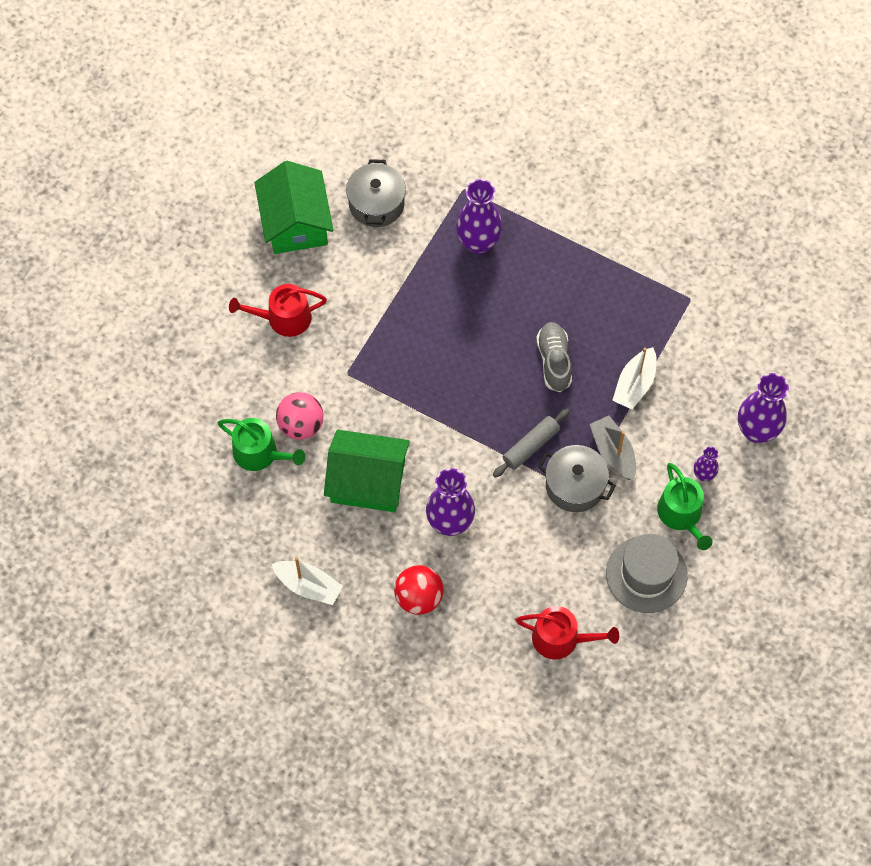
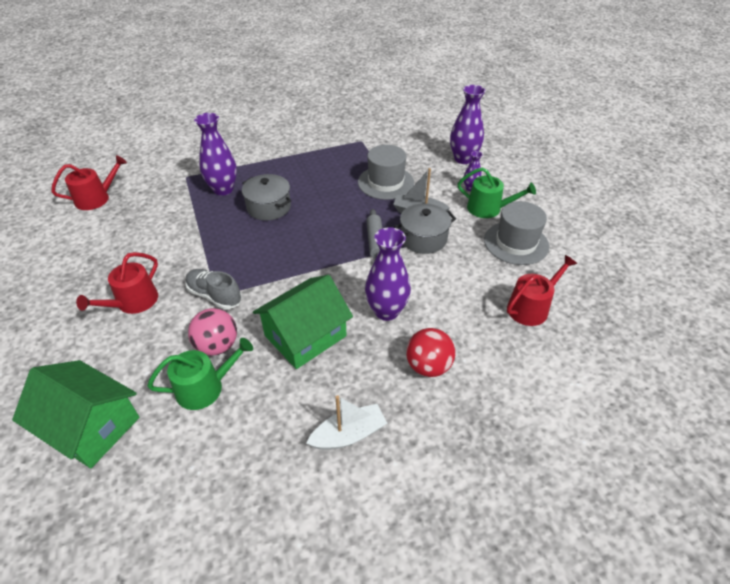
camera: 50 degrees left, 20 degrees down
(296, 222) = (87, 254): green house -> green house (91, 426)
(361, 146) = (96, 198): none -> red watering can
(376, 204) = (137, 213): grey pot -> grey pot (269, 207)
(554, 361) = (333, 202): grey shoe -> grey shoe (215, 296)
(634, 384) = (386, 182): white boat -> grey hat

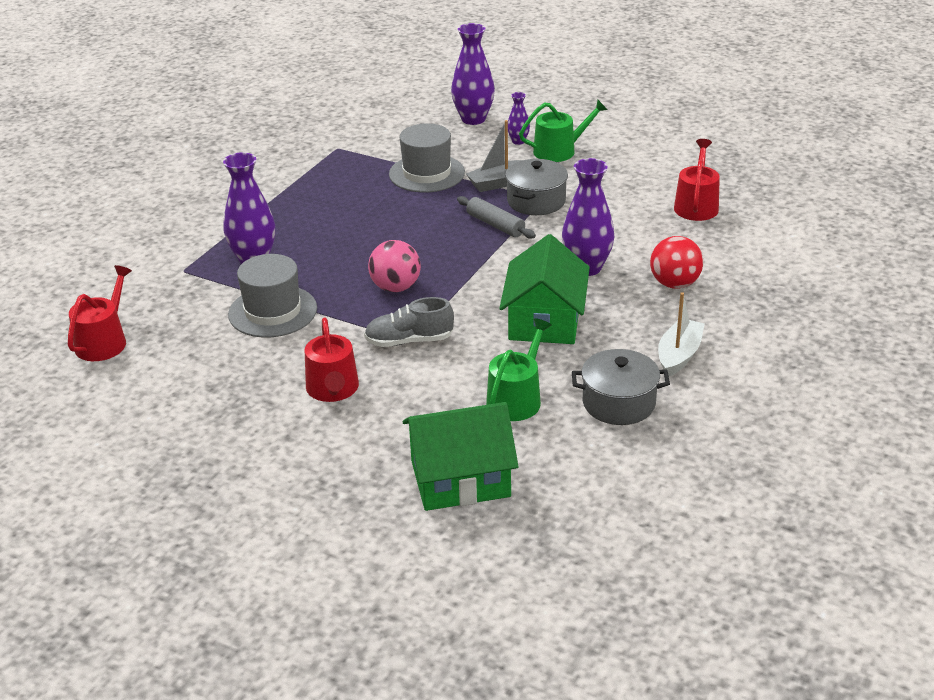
camera: 40 degrees left, 10 degrees down
(217, 346) = (477, 370): pink ball -> pink ball (395, 287)
(269, 207) = (337, 250): grey pot -> grey pot (618, 403)
(516, 243) = (621, 166): grey hat -> grey hat (273, 311)

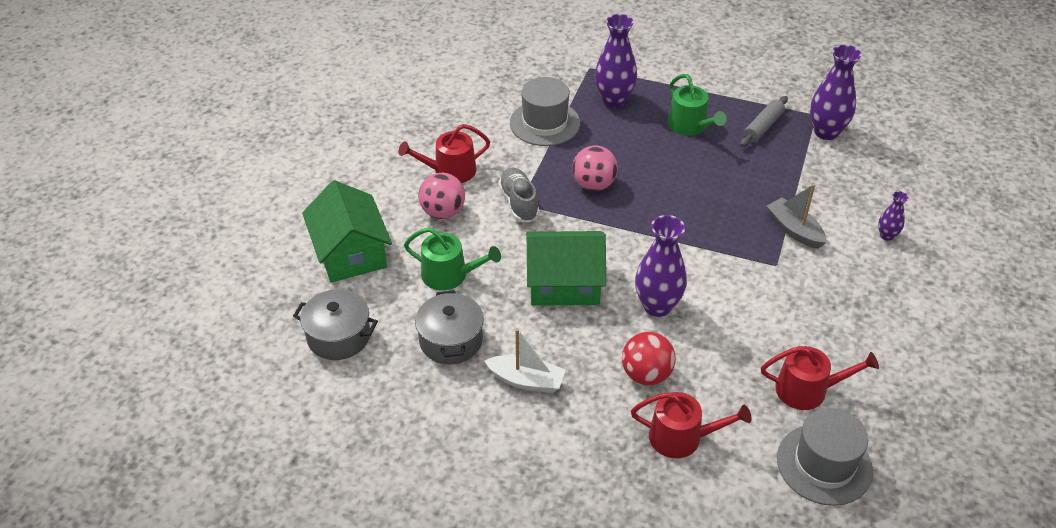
camera: 80 degrees right, 10 degrees up
(104, 341) = (492, 52): red watering can -> red watering can (682, 437)
(407, 399) = (443, 212): none -> pink ball
(427, 173) = (792, 178): grey hat -> grey hat (824, 464)
(473, 119) = (919, 197): purple vase -> purple vase (826, 132)
(495, 225) = (714, 235): grey rolling pin -> grey rolling pin (763, 127)
(536, 201) = (769, 260): grey pot -> grey pot (338, 336)
(559, 151) = (881, 269): green watering can -> green watering can (690, 126)

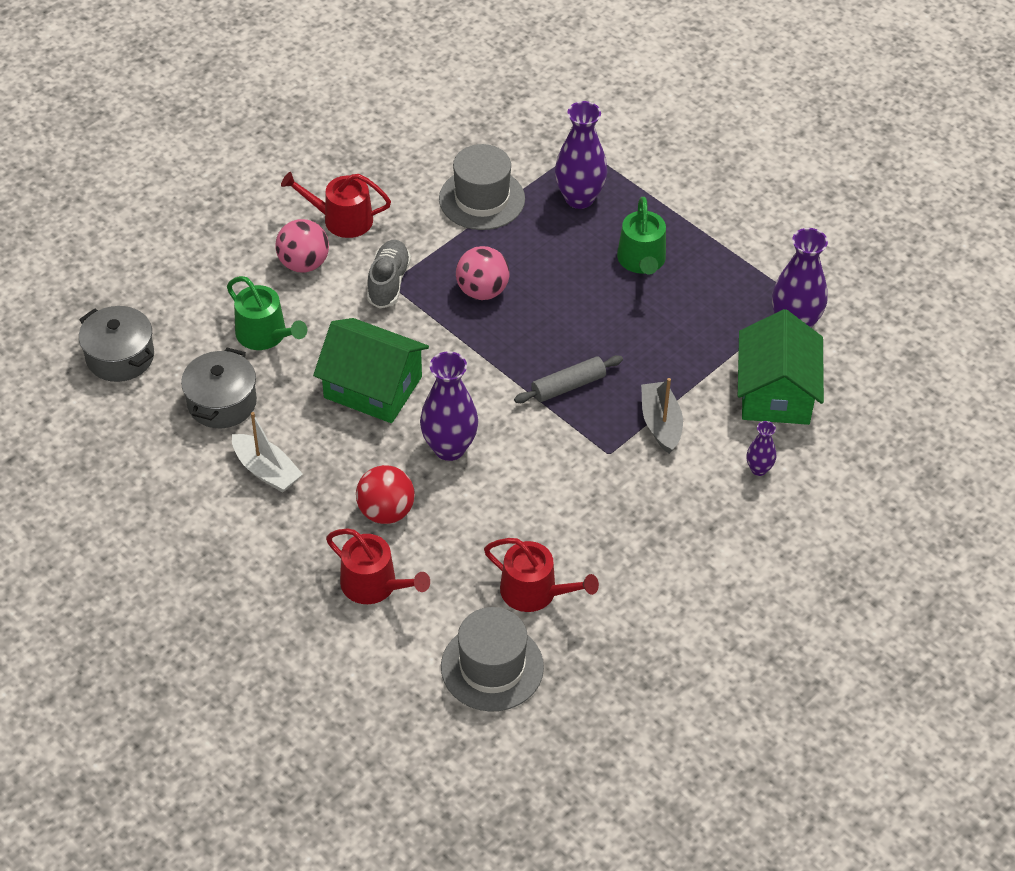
camera: 25 degrees right, 5 degrees up
(351, 252) = (184, 274): green house -> green house (776, 392)
(763, 127) = (725, 292): grey rolling pin -> grey rolling pin (568, 386)

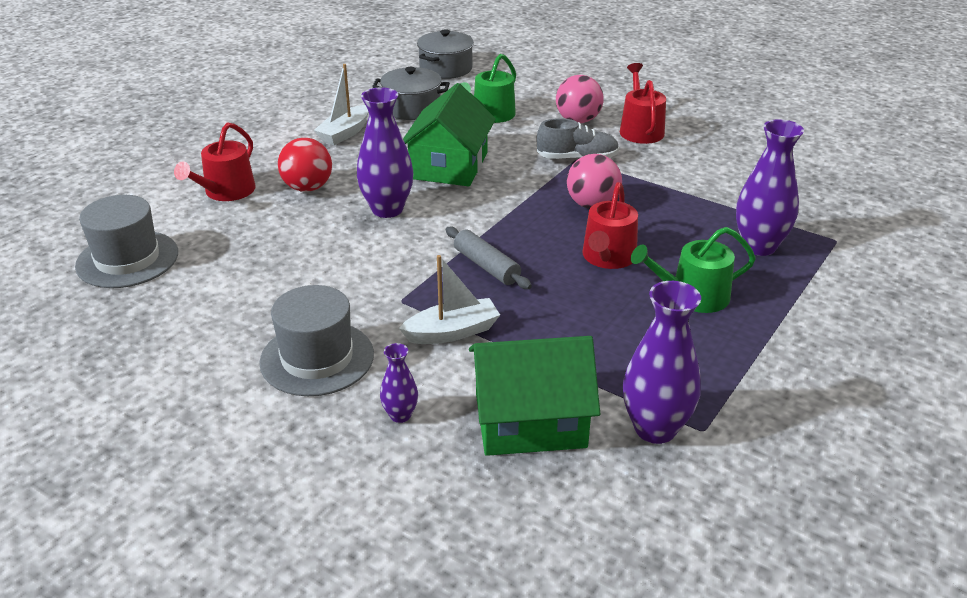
camera: 80 degrees right, 15 degrees down
(482, 199) = (715, 191): grey hat -> grey hat (317, 358)
(535, 592) = (215, 273): red watering can -> red watering can (608, 257)
(661, 423) = (452, 332): grey boat -> white boat

